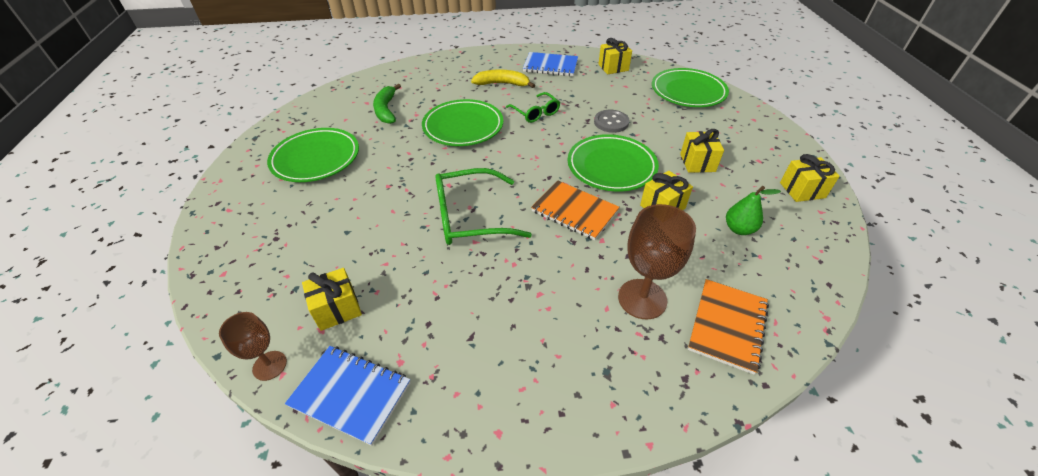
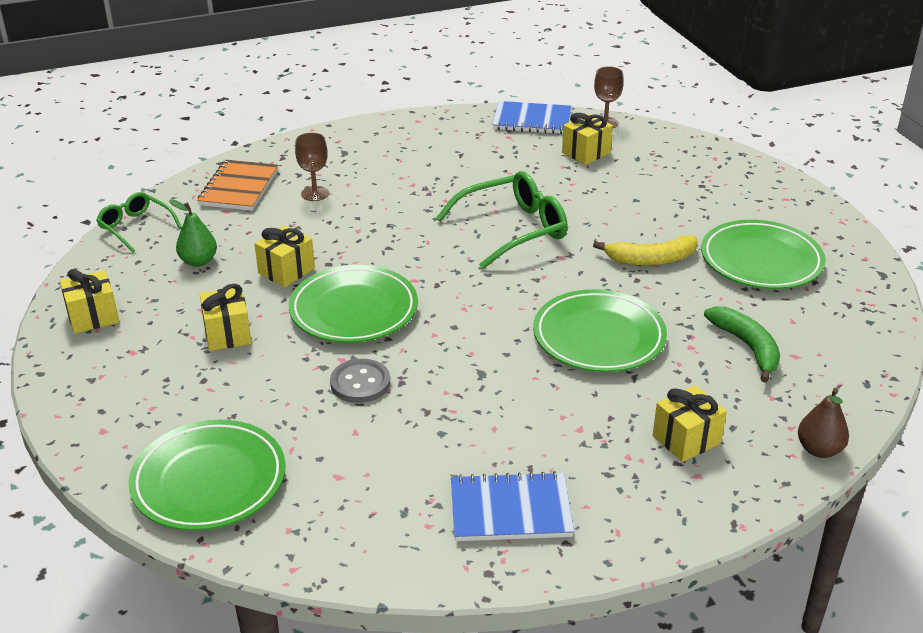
camera: 165 degrees right, 10 degrees down
(402, 67) = (819, 450): none -> brown pear
(502, 84) = (587, 439): yellow banana -> yellow banana (651, 259)
(535, 113) = (494, 381): green glasses -> green glasses (136, 227)
(574, 211) = (394, 251): orange notebook -> none
(613, 67) = (367, 530): yellow gift -> yellow gift (686, 439)
(642, 299) = (315, 194): brown goblet -> brown goblet, size x0.60

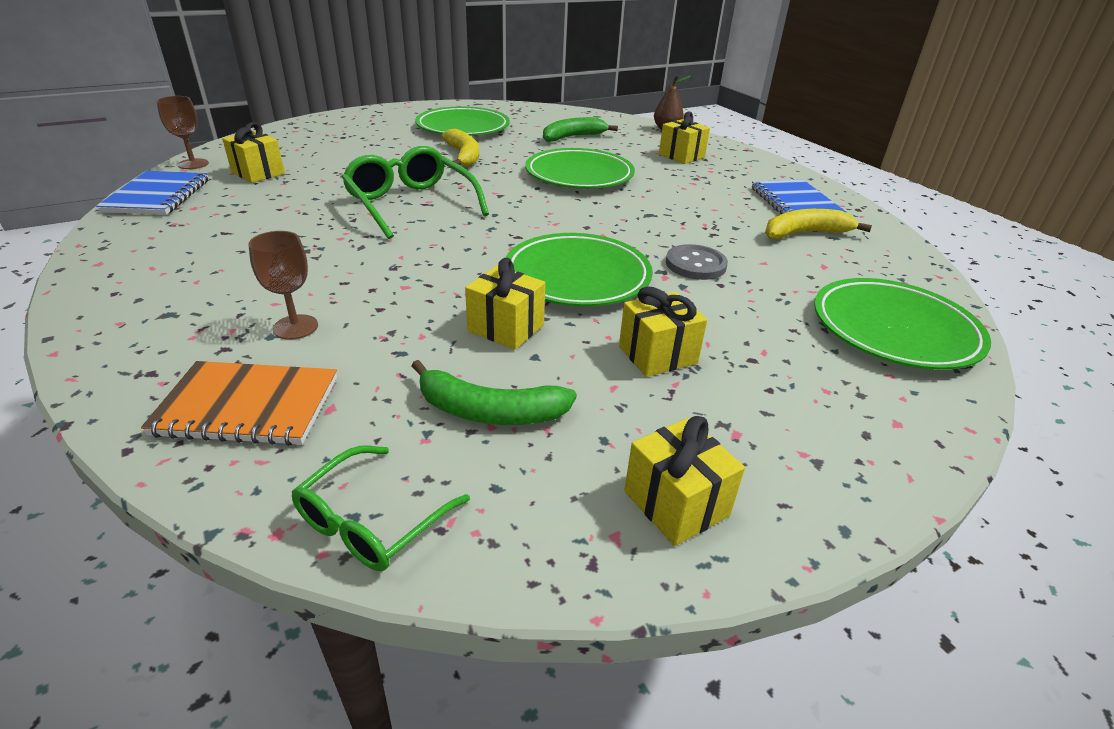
camera: 100 degrees left, 0 degrees up
(198, 261) = (490, 411): green pear -> green banana
(418, 488) = (805, 233): none -> yellow banana

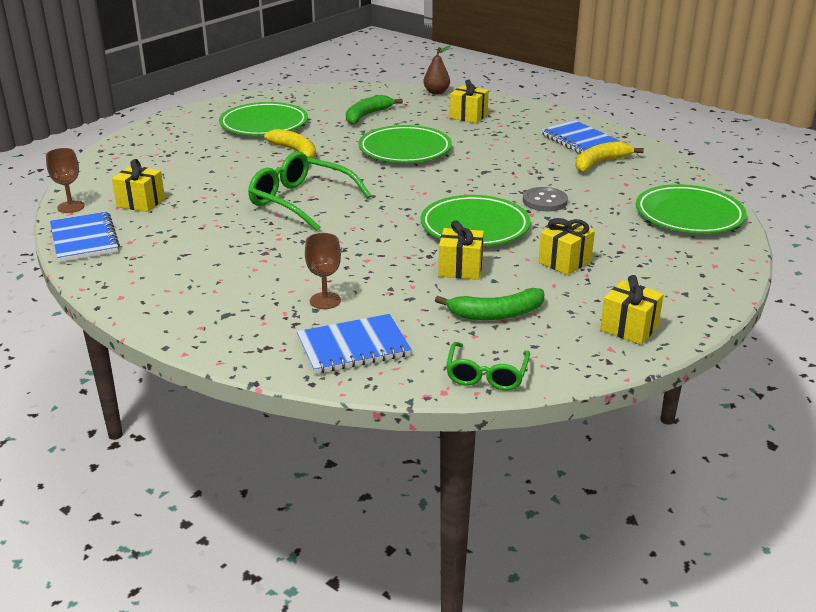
camera: 20 degrees left, 5 degrees down
(247, 406) = (353, 347): orange notebook -> blue notebook

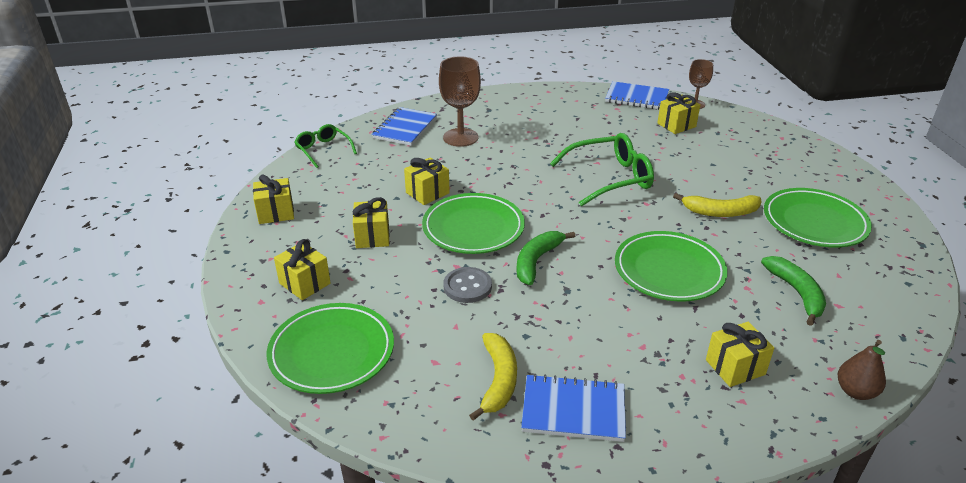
camera: 130 degrees right, 5 degrees up
(325, 301) = (460, 137): brown goblet -> brown goblet, size x1.67
(496, 314) = (363, 179): green banana -> green banana (536, 261)
(665, 259) = (305, 283): none -> yellow gift

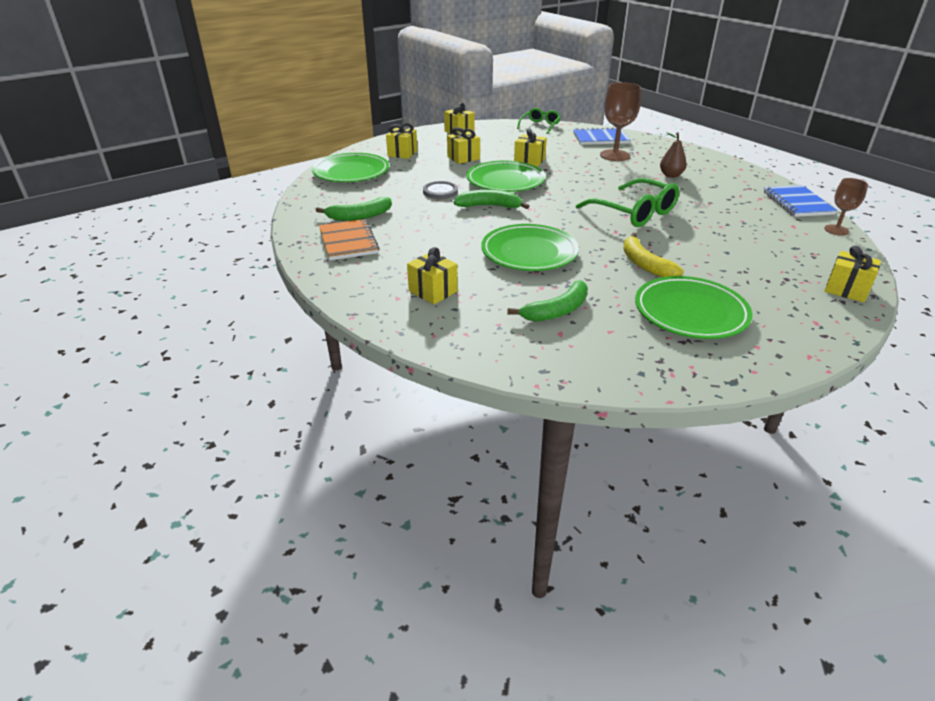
camera: 65 degrees right, 0 degrees up
(498, 380) = (359, 216): yellow banana -> green banana
(573, 410) = (348, 242): blue notebook -> orange notebook
(676, 125) = (775, 227): yellow gift -> yellow gift (846, 290)
(855, 391) = (444, 347): brown pear -> brown pear (671, 175)

